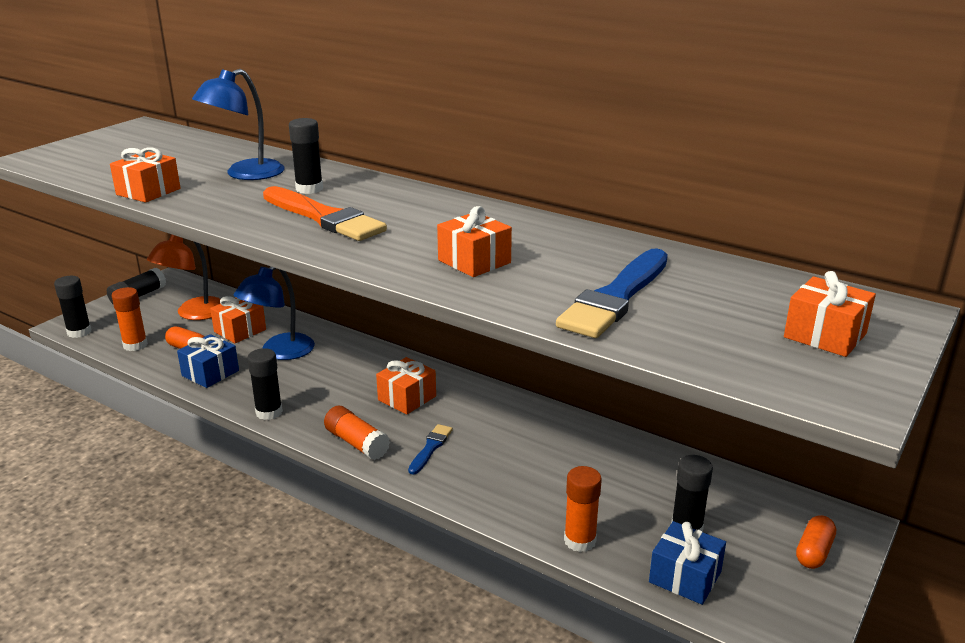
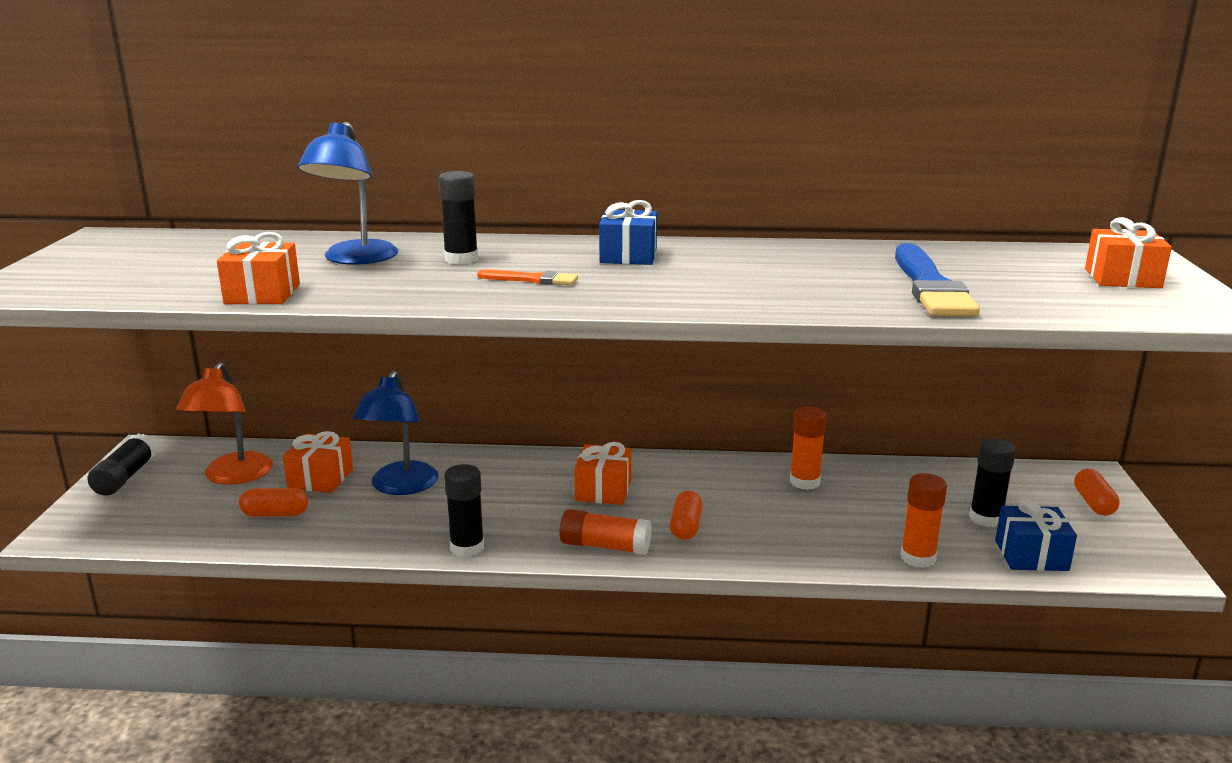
camera: 30 degrees left, 5 degrees down
(79, 332) = (88, 537): black glue stick -> none
(135, 345) = (195, 529): orange glue stick -> orange glue stick (804, 482)
(210, 373) = (340, 530): blue gift -> blue gift (628, 256)
(324, 217) = (532, 279): orange brush -> orange brush, size x0.50
(430, 448) = (686, 526): blue brush -> orange capsule
(474, 261) = (758, 285): orange gift -> none

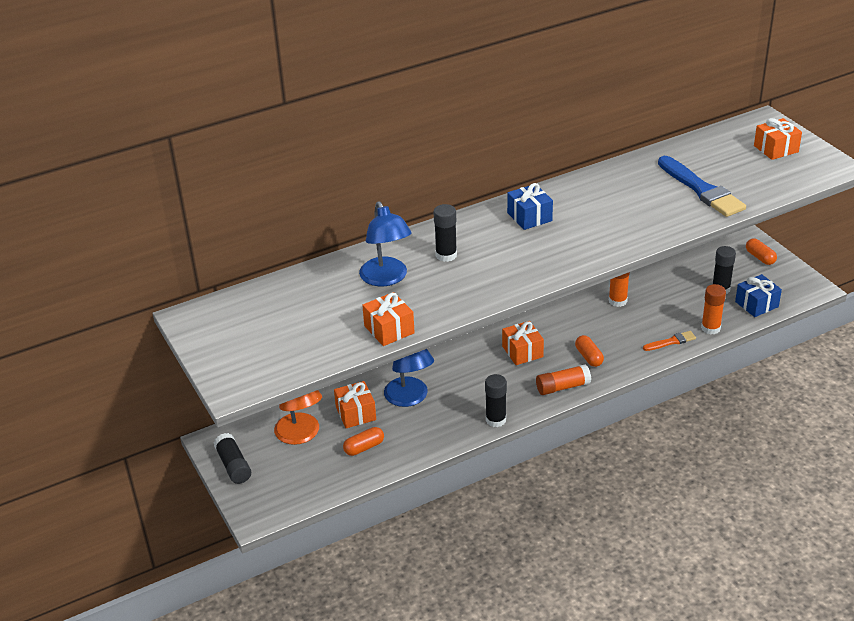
camera: 30 degrees left, 15 degrees up
(532, 279) = (510, 259): orange brush -> orange brush (671, 342)

